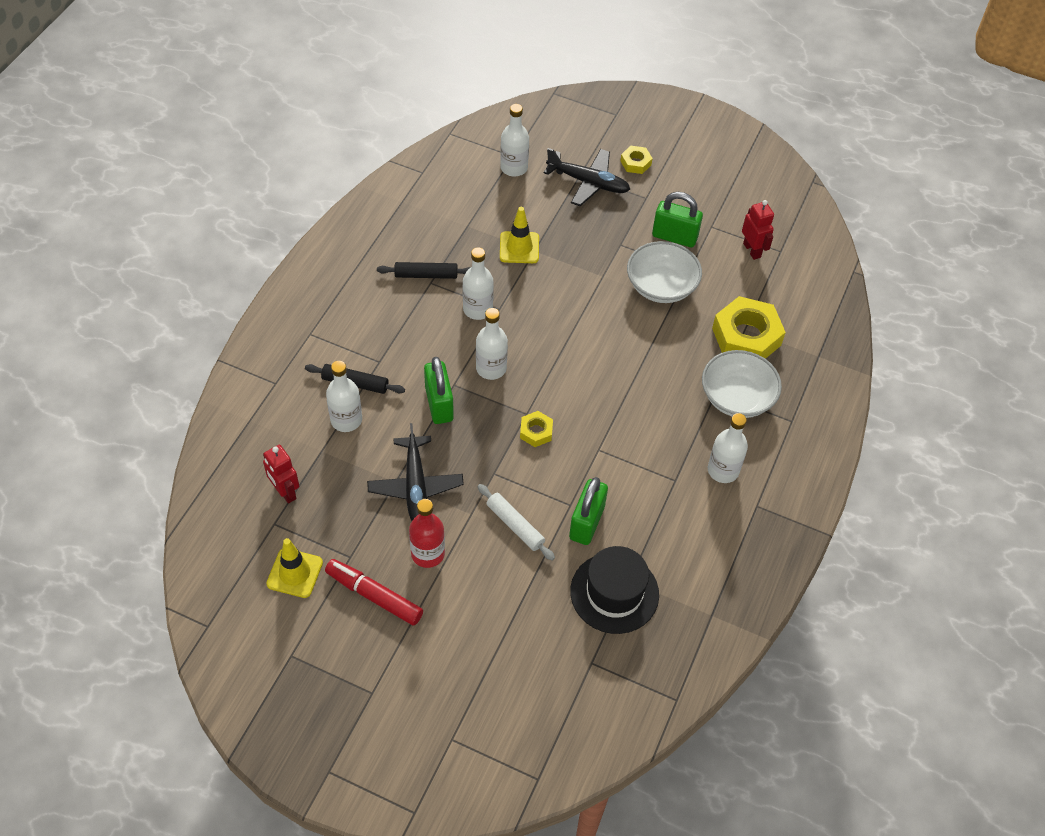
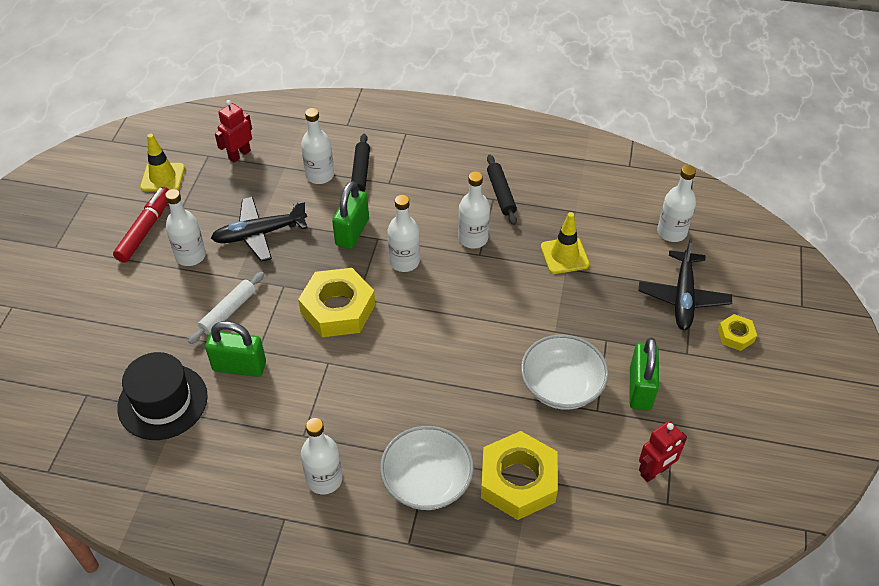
camera: 80 degrees right, 5 degrees down
(428, 553) = (190, 256): red bottle -> white bottle
(439, 404) = (352, 232): green padlock -> green padlock turned 45 degrees counterclockwise
(536, 432) = (338, 309): yellow nut -> yellow nut, size x2.05

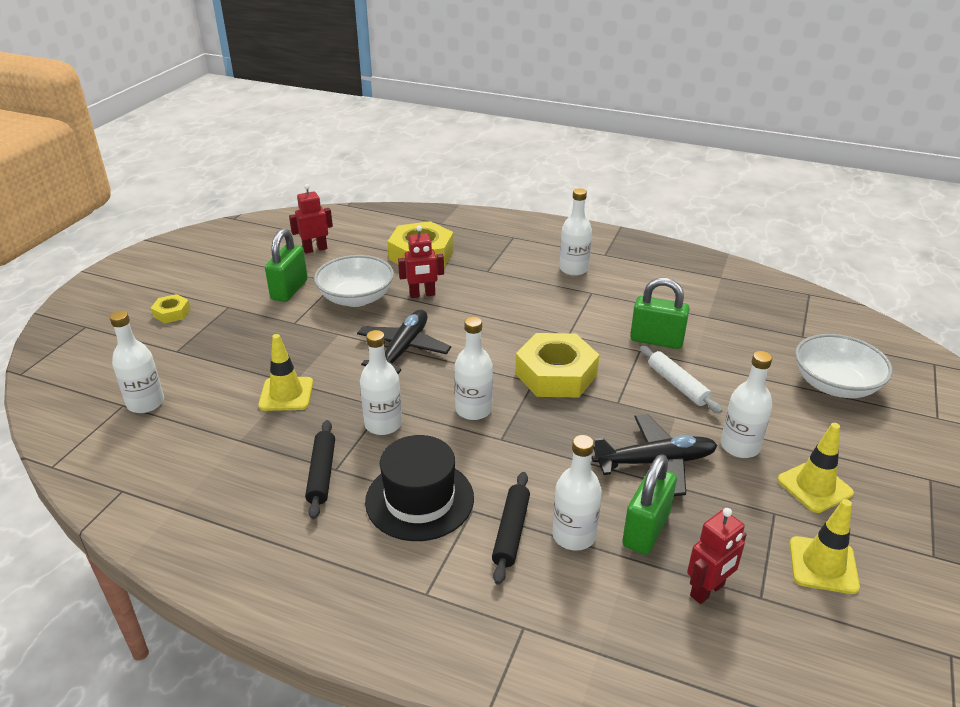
camera: 170 degrees left, 15 degrees down
(145, 230) = (814, 486): red marker -> yellow traffic cone
(162, 401) = (725, 324): black hat -> black hat (419, 499)
(228, 311) = (677, 385): white rolling pin -> white rolling pin turned 75 degrees counterclockwise
(352, 232) = (532, 449): green padlock -> green padlock (646, 530)
(427, 481) = (492, 261): white bowl -> white bowl (835, 385)
(492, 402) = (422, 294): none -> red robot
(683, 297) = (191, 345): black plane -> black plane (403, 350)

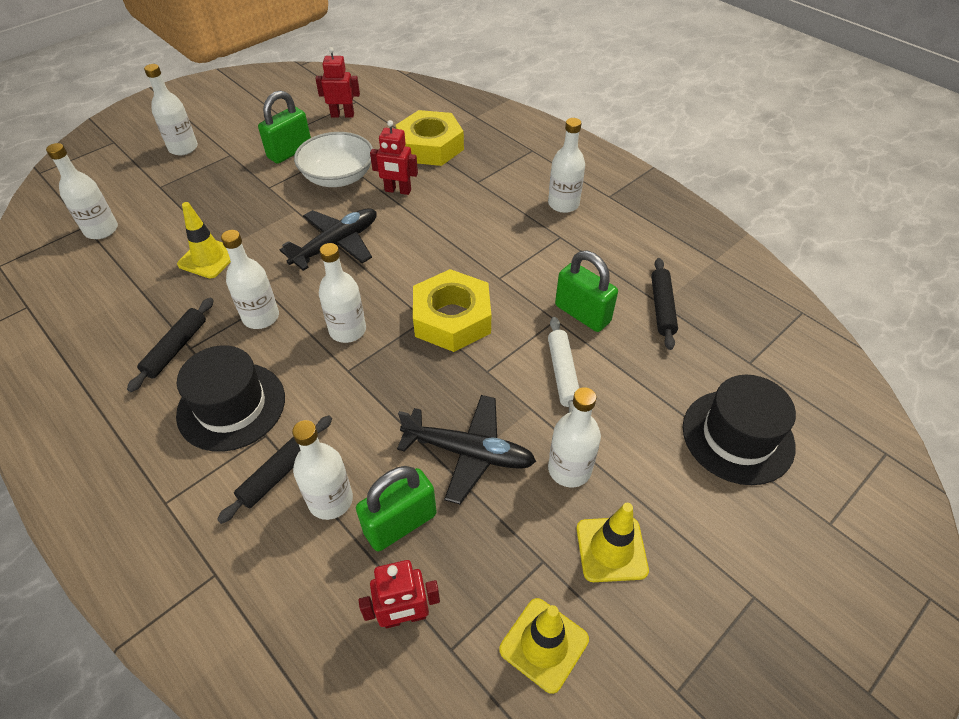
camera: 25 degrees right, 15 degrees up
(172, 313) = (183, 148): yellow nut -> white bottle
(711, 319) = (662, 307): none -> black rolling pin
(835, 385) = (737, 436): white bowl -> black hat

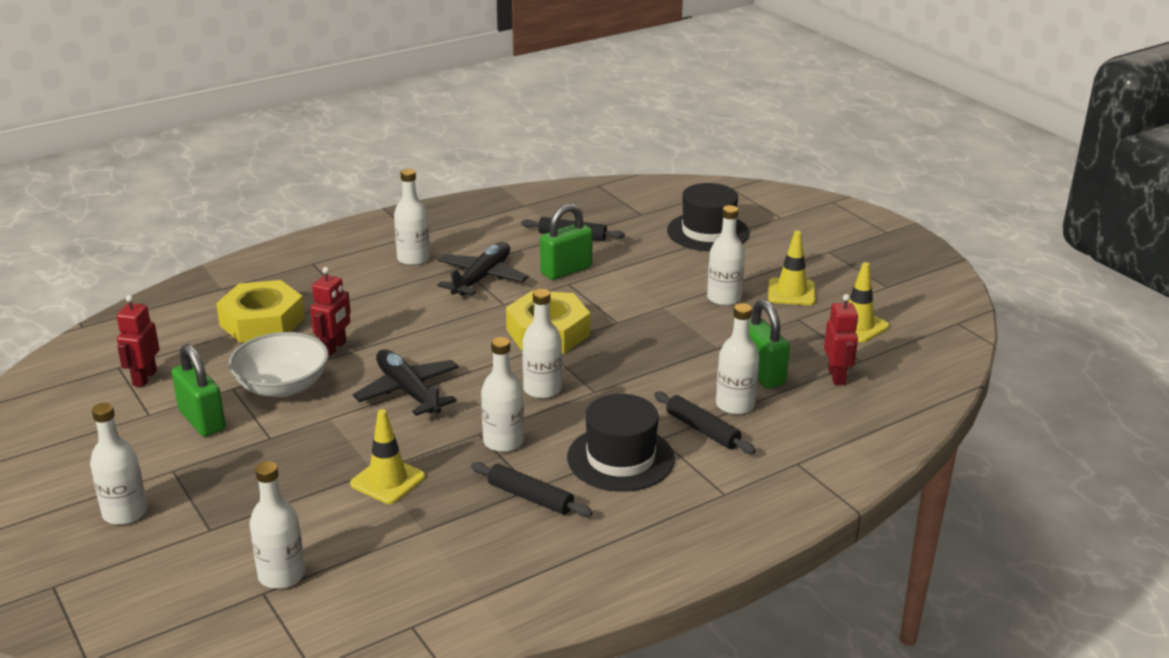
camera: 80 degrees left, 20 degrees down
(468, 452) = (700, 338): black plane -> black plane (481, 278)
(562, 373) = (630, 288): white rolling pin -> none

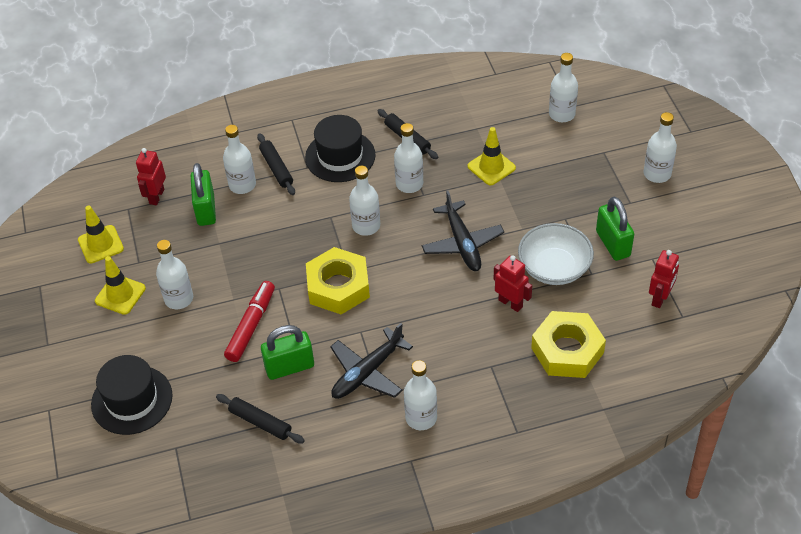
camera: 160 degrees left, 20 degrees up
(334, 348) = (510, 303): red robot -> red robot turned 90 degrees clockwise
(627, 291) = (251, 326): none -> red marker

